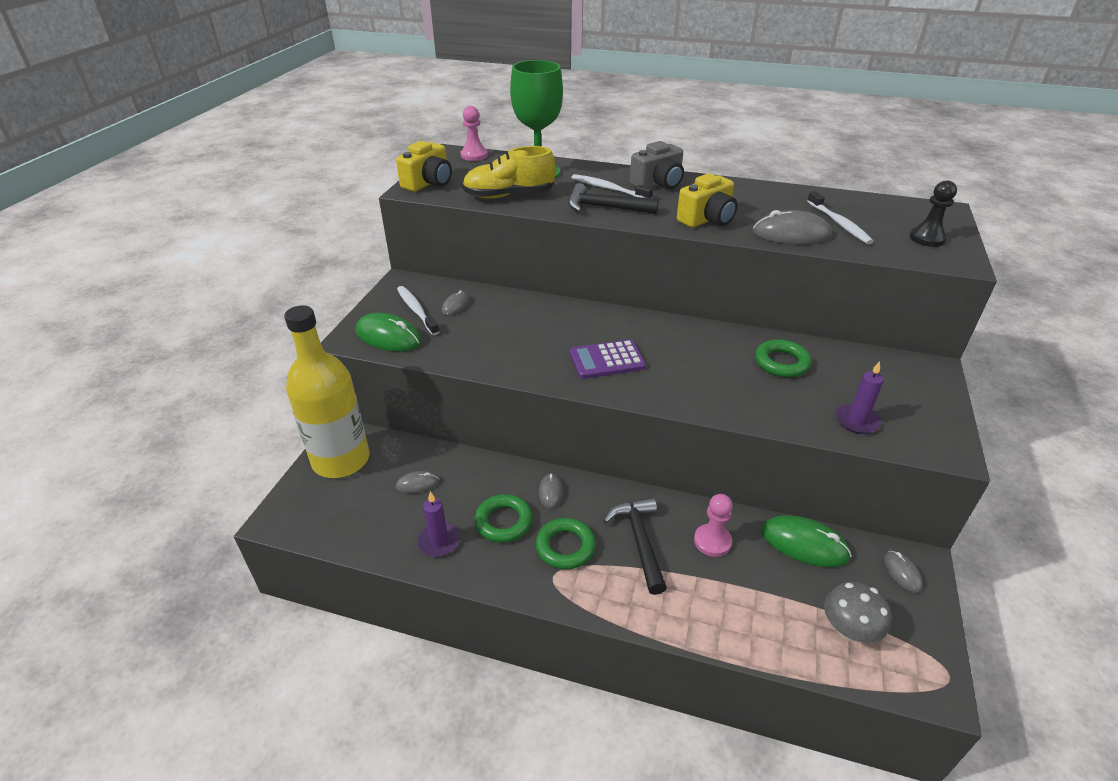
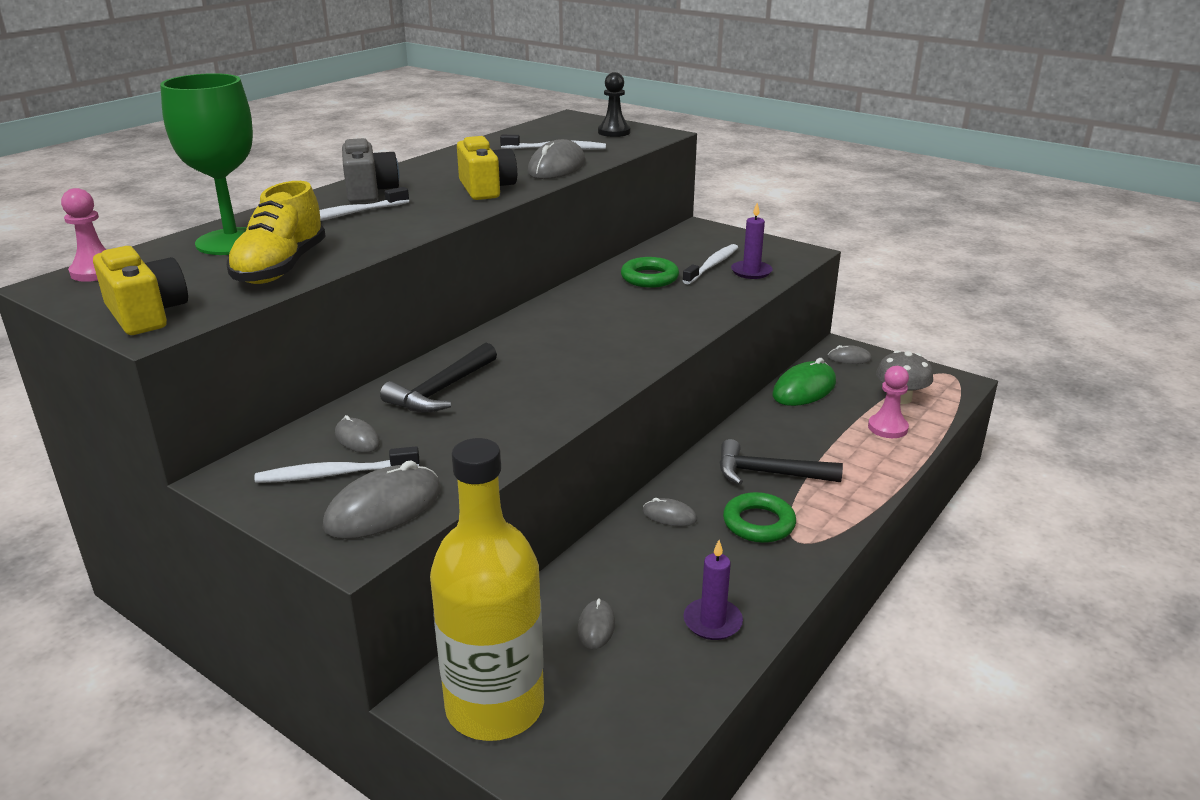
camera: 70 degrees left, 10 degrees down
(388, 336) = (383, 508): green mouse -> grey mouse
(503, 522) = (701, 561): green ring -> none
(605, 207) = (395, 225): black hammer -> black hammer (441, 390)
(607, 360) = (578, 358): purple calculator -> none
(712, 541) = (784, 433): pink pawn -> pink pawn (887, 428)
(846, 393) = (712, 265): none -> white toothbrush

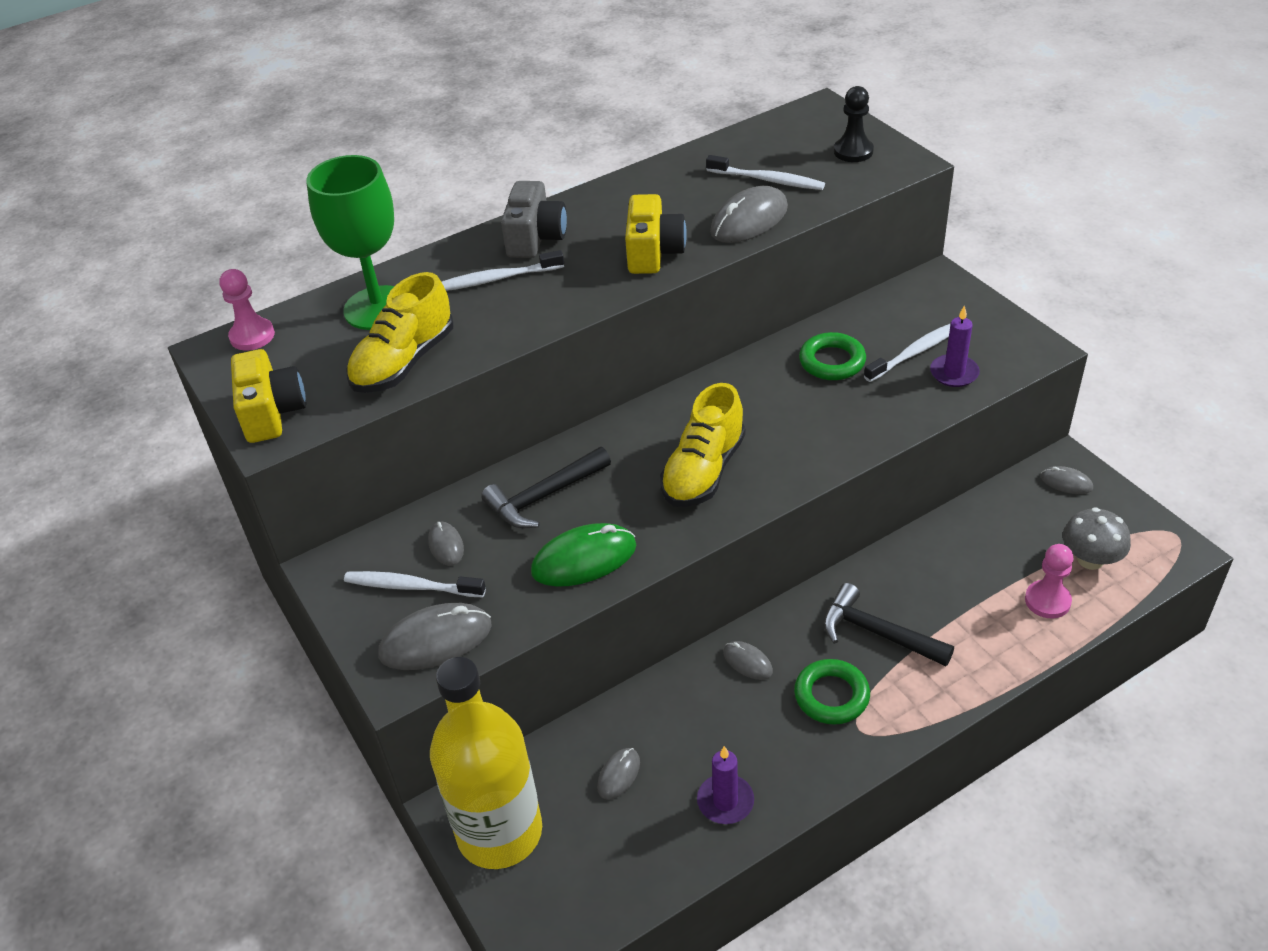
camera: 25 degrees right, 15 degrees up
(584, 352) = (703, 471): none -> yellow shoe
(804, 389) = (984, 519): green mouse -> green mouse (584, 559)

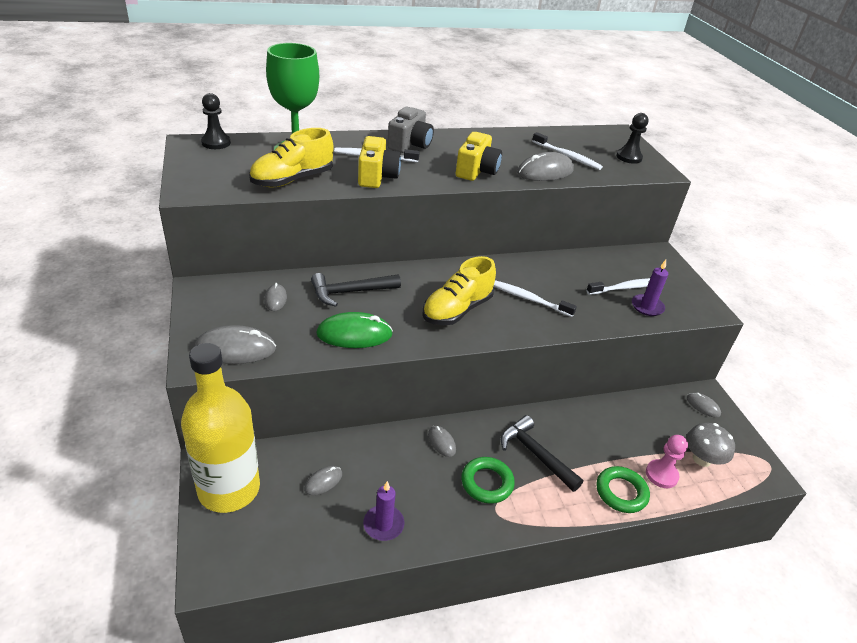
camera: 10 degrees right, 5 degrees down
(252, 336) = (216, 143): pink pawn -> black pawn
(272, 413) = (198, 181): yellow camera -> yellow camera (377, 176)
(411, 586) = (240, 314): white toothbrush -> white toothbrush (529, 299)
(832, 361) = (569, 276): green ring -> green ring (621, 492)

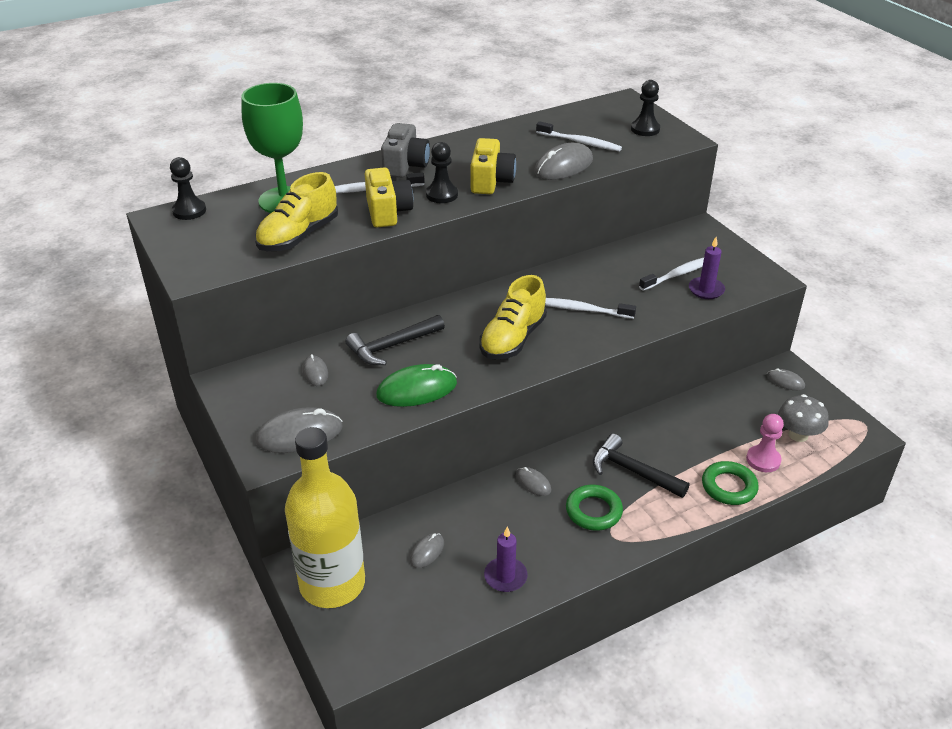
camera: 10 degrees left, 0 degrees up
(429, 172) = (442, 195): none -> black pawn

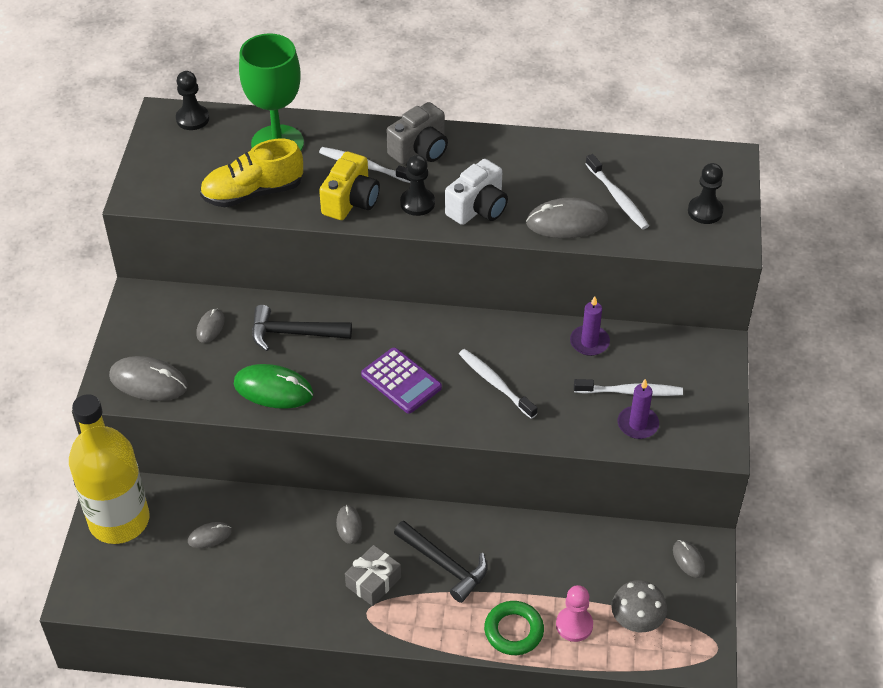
camera: 35 degrees right, 10 degrees up
(491, 181) = (478, 208): yellow camera -> white camera
(505, 576) = (248, 595): purple candle -> purple candle (589, 342)
(513, 339) = (401, 381): yellow shoe -> purple calculator
(593, 511) = (373, 581): green ring -> grey gift
(633, 471) = (444, 565): black hammer -> black hammer turned 150 degrees clockwise

